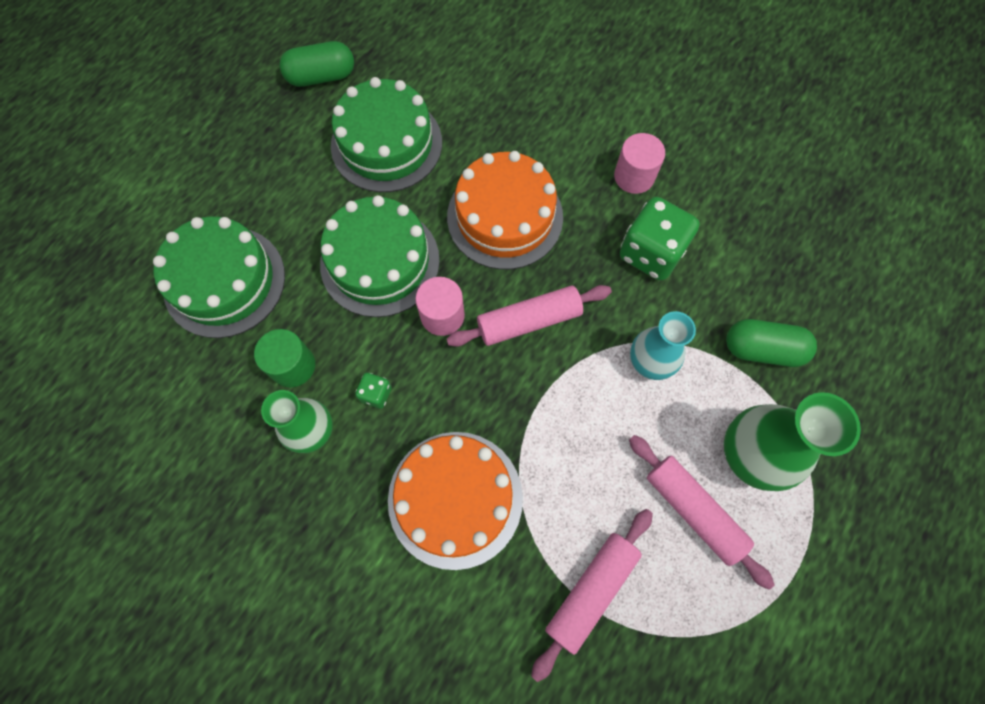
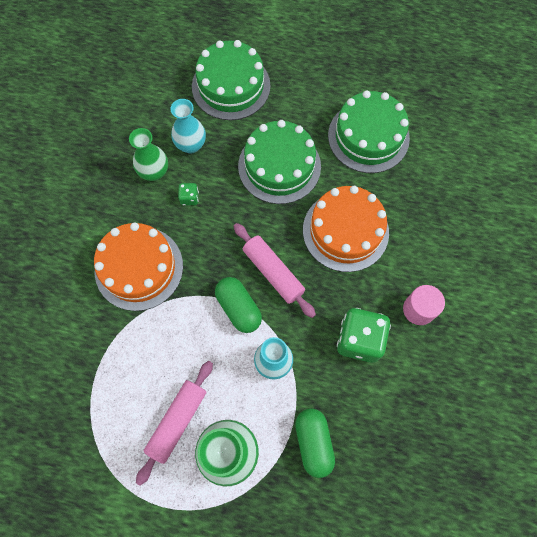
camera: 70 degrees right, 0 degrees up
(293, 366) = (191, 145): green cylinder -> turquoise vase
(321, 77) = (402, 77): green capsule -> green capsule (238, 308)
(442, 315) = (256, 217): pink cylinder -> none
(591, 590) = (106, 368): pink rolling pin -> none

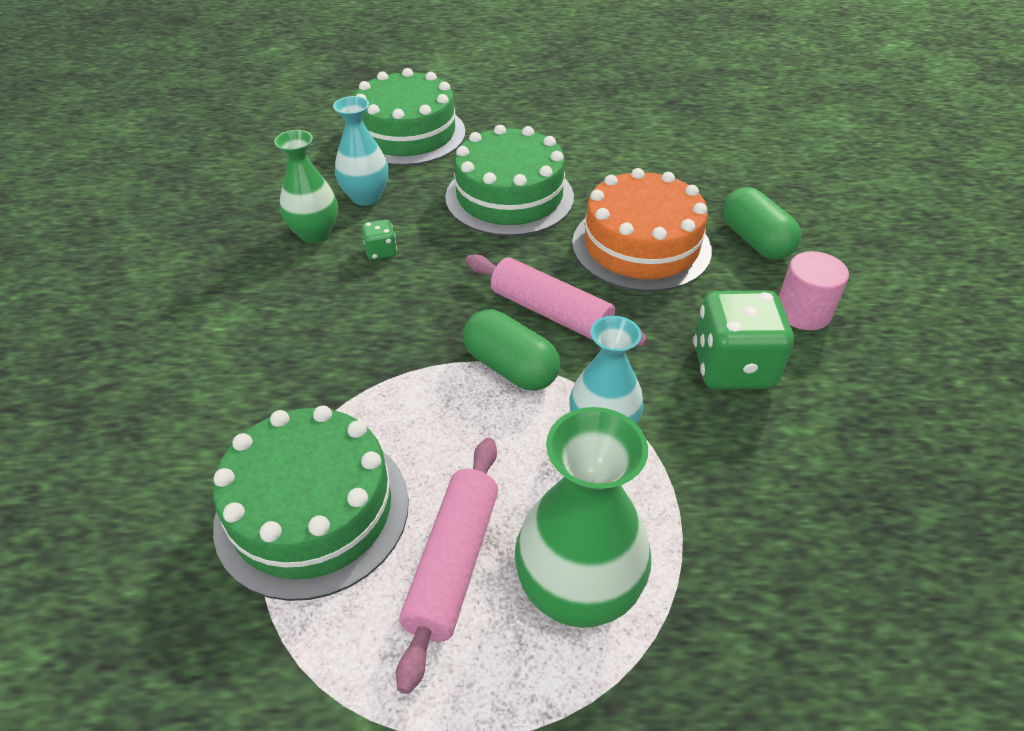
camera: 15 degrees left, 25 degrees down
(139, 268) = (316, 349): orange cake -> none
(313, 442) = (732, 534): green capsule -> green capsule (755, 241)
(368, 136) = (623, 150): green cake -> green cake (312, 511)

